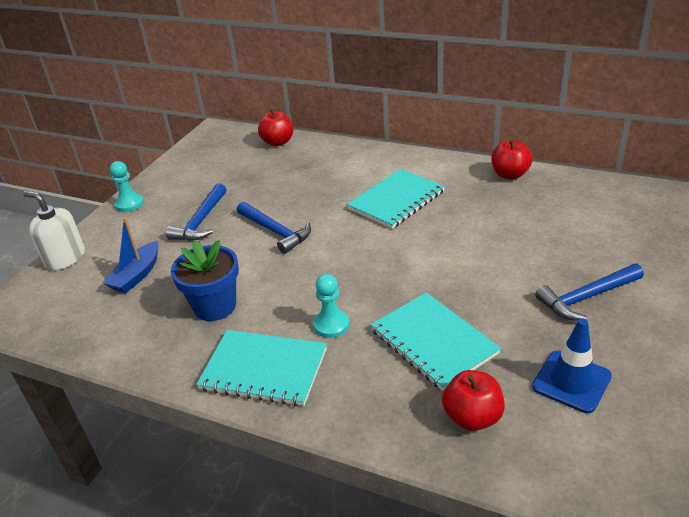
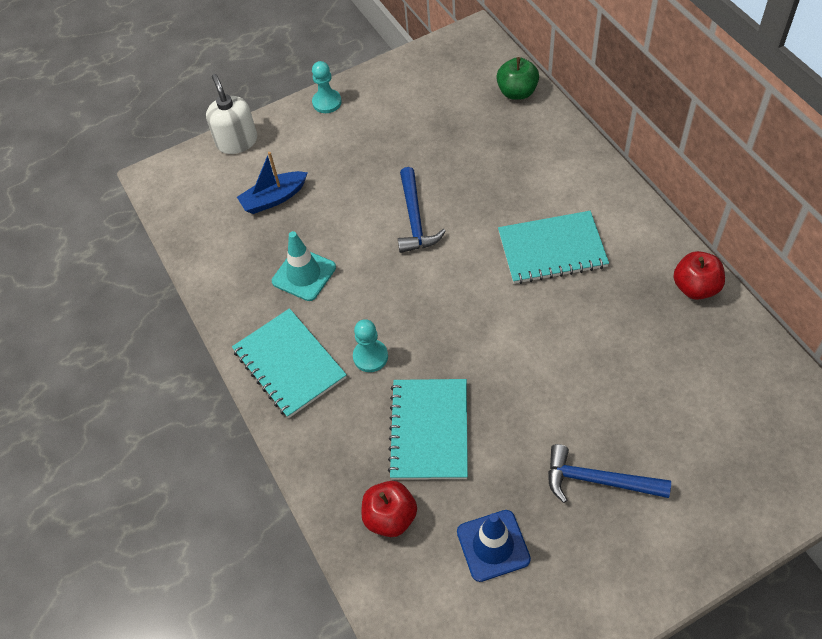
camera: 40 degrees right, 20 degrees up
(201, 221) = (366, 164): blue hammer -> none
(215, 306) = (304, 274): blue flower pot -> turquoise traffic cone
(278, 142) = (517, 92): red apple -> green apple

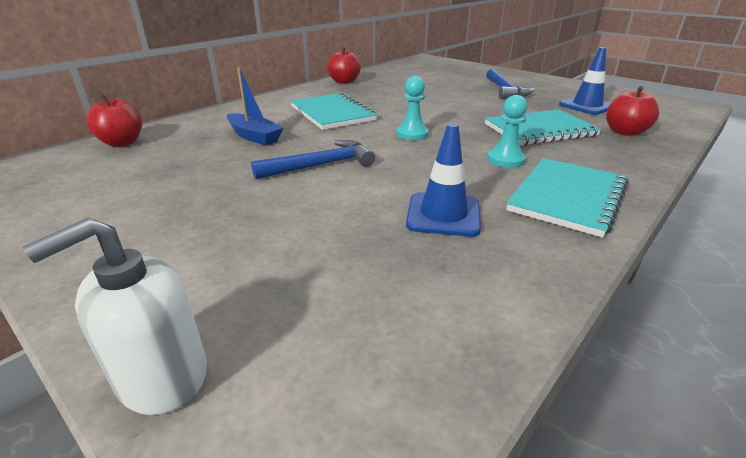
camera: 115 degrees left, 25 degrees down
(274, 198) = (320, 274): blue boat -> blue boat (254, 137)
(304, 274) = (443, 215): turquoise traffic cone -> blue traffic cone
(327, 102) = (76, 271): turquoise pawn -> turquoise pawn (412, 134)
(517, 92) = (122, 143): green apple -> red apple

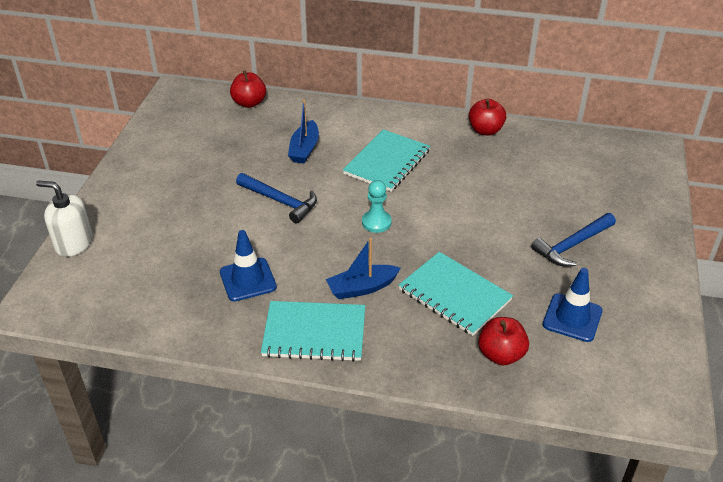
camera: 60 degrees right, 10 degrees up
(505, 160) = (362, 288): turquoise pawn -> blue boat

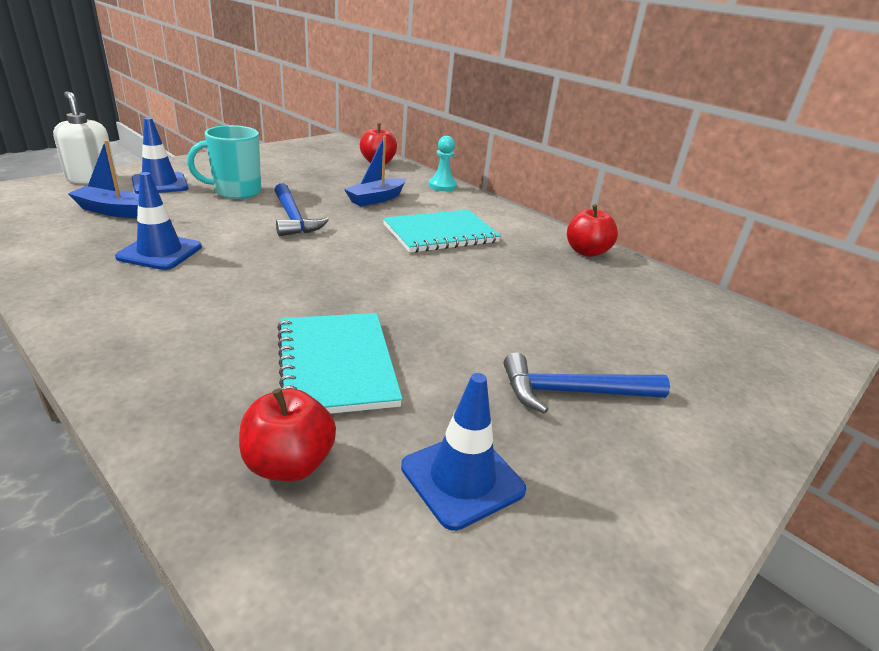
camera: 30 degrees right, 10 degrees down
(135, 220) = (160, 184): none -> blue traffic cone
(201, 196) = (236, 191): none -> turquoise mug
(314, 333) = (129, 319): turquoise notebook -> none
(362, 288) = (247, 307): blue boat -> blue boat (114, 211)
(376, 222) = (356, 267): turquoise pawn -> turquoise pawn (442, 186)

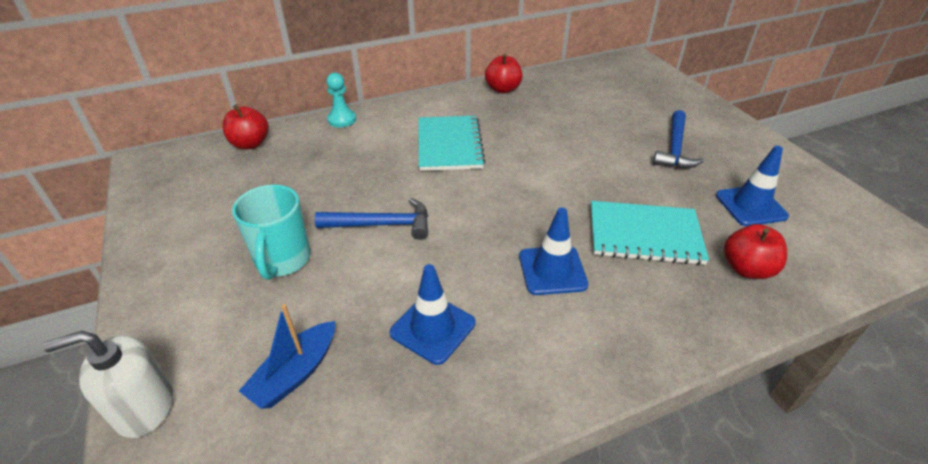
camera: 65 degrees left, 10 degrees up
(160, 184) = (216, 329): blue traffic cone -> blue traffic cone (552, 270)
(376, 199) = (355, 164): blue boat -> none

